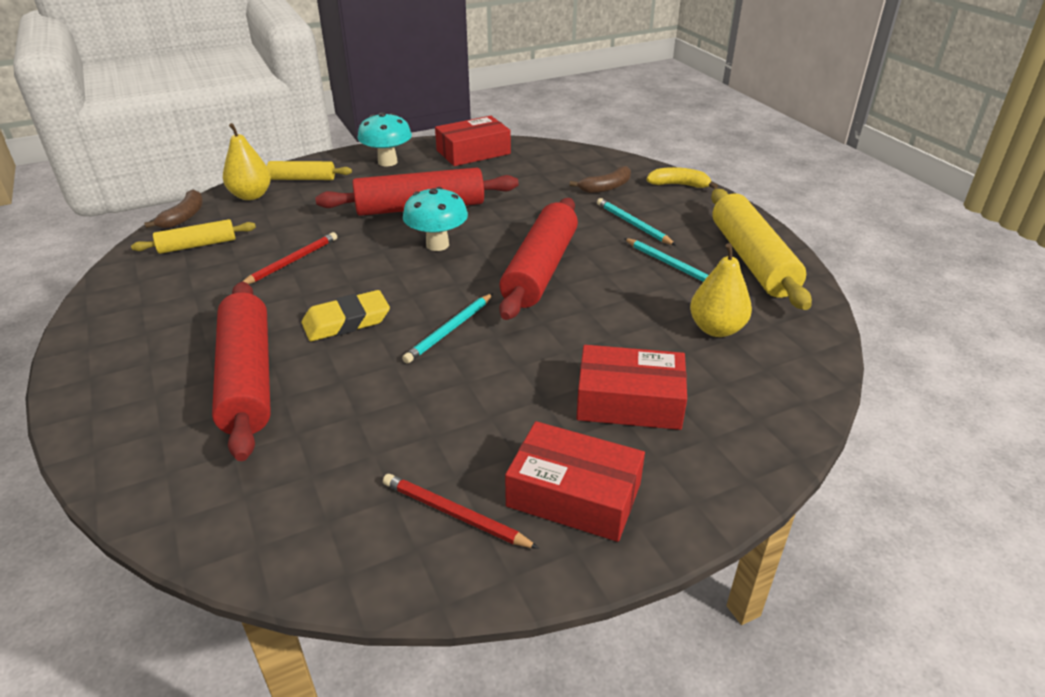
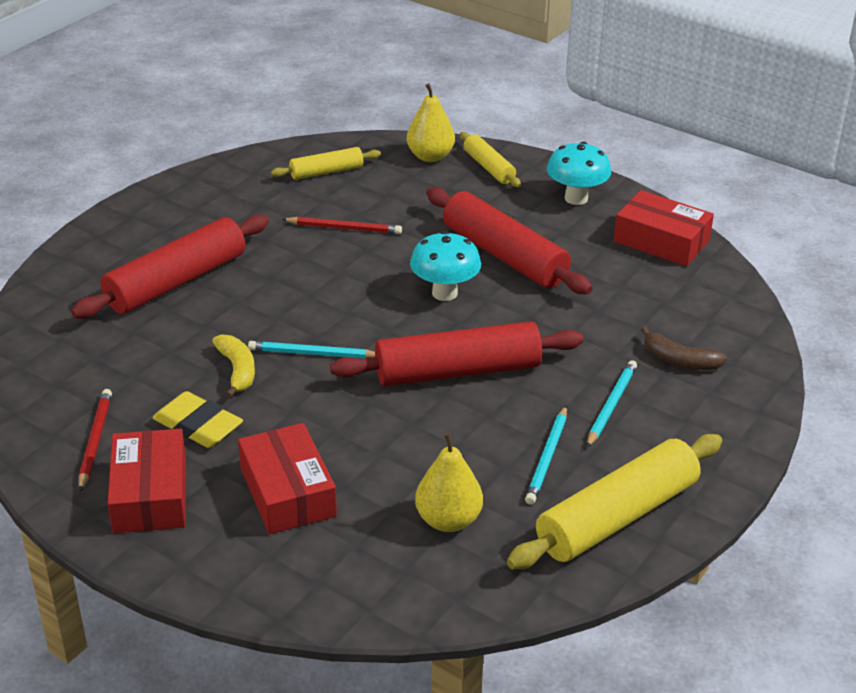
camera: 60 degrees right, 0 degrees up
(184, 217) = (362, 143): brown banana -> none
(197, 245) = (326, 172): yellow rolling pin -> yellow rolling pin turned 60 degrees counterclockwise
(346, 321) = (282, 295): yellow eraser -> yellow eraser (198, 426)
(679, 185) = (748, 414): yellow banana -> yellow banana (237, 370)

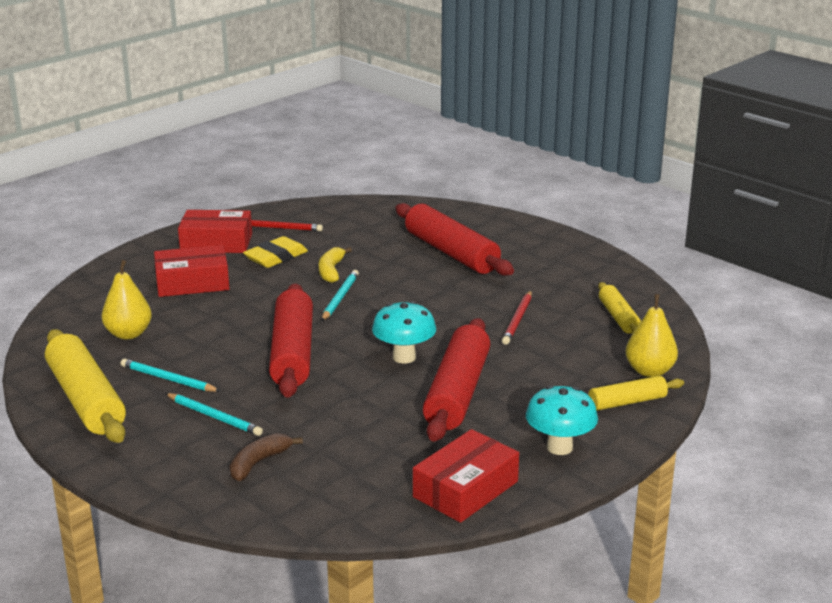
camera: 100 degrees right, 10 degrees down
(237, 370) = (331, 271): yellow banana -> yellow banana turned 105 degrees clockwise
(504, 255) = (457, 392): red rolling pin -> red rolling pin turned 45 degrees counterclockwise

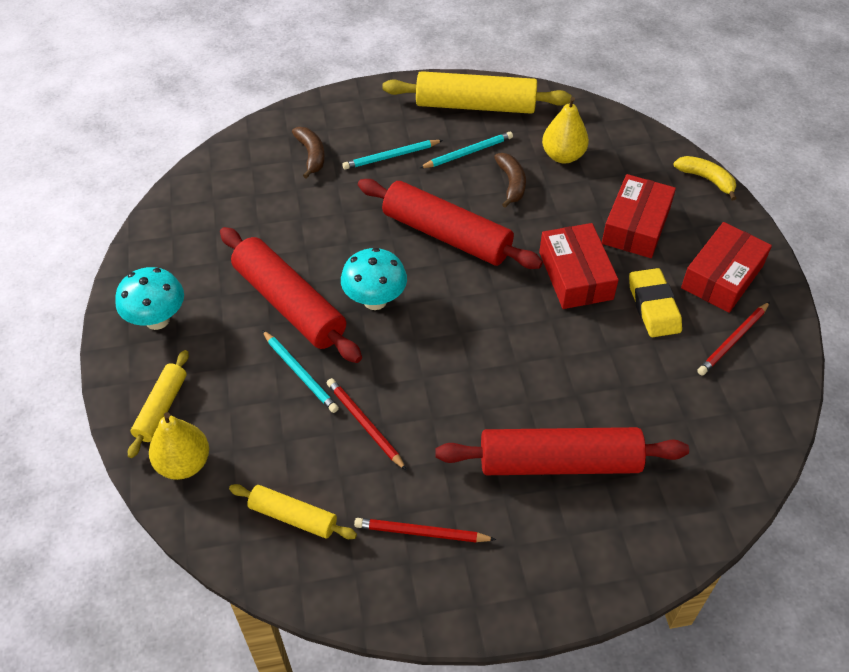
camera: 125 degrees right, 25 degrees up
(192, 345) = (511, 183): none -> brown banana
(331, 271) = (588, 334): yellow banana -> yellow banana (706, 179)
(339, 298) = (523, 312): turquoise pencil -> turquoise pencil (300, 373)
(465, 489) = (172, 239): red box -> red box (575, 275)
(562, 276) = (421, 533): none -> red pencil

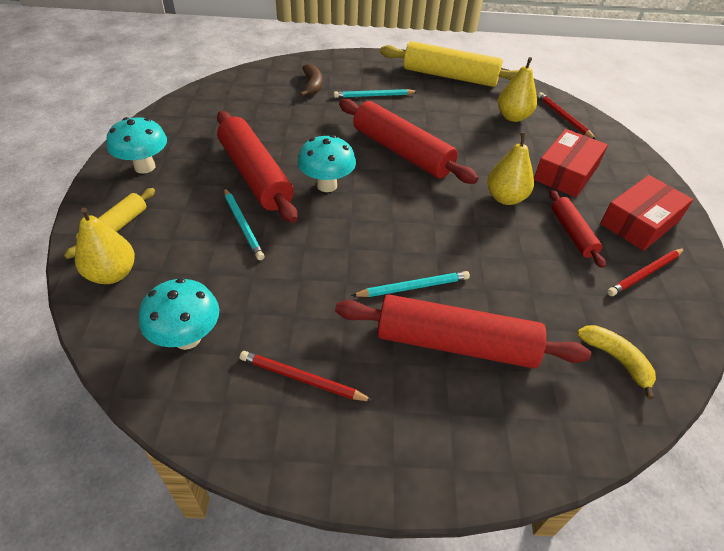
camera: 10 degrees right, 5 degrees down
(293, 517) = (187, 338): yellow rolling pin -> turquoise mushroom
(364, 424) = (283, 275): red pencil -> red pencil (563, 117)
(468, 152) = (435, 103): turquoise pencil -> turquoise pencil (413, 287)
(511, 183) = (465, 127): brown banana -> none
(575, 275) = (505, 198): red box -> yellow pear
(653, 306) = (572, 233): yellow eraser -> red rolling pin
(706, 179) = (633, 151): yellow banana -> yellow banana (616, 359)

